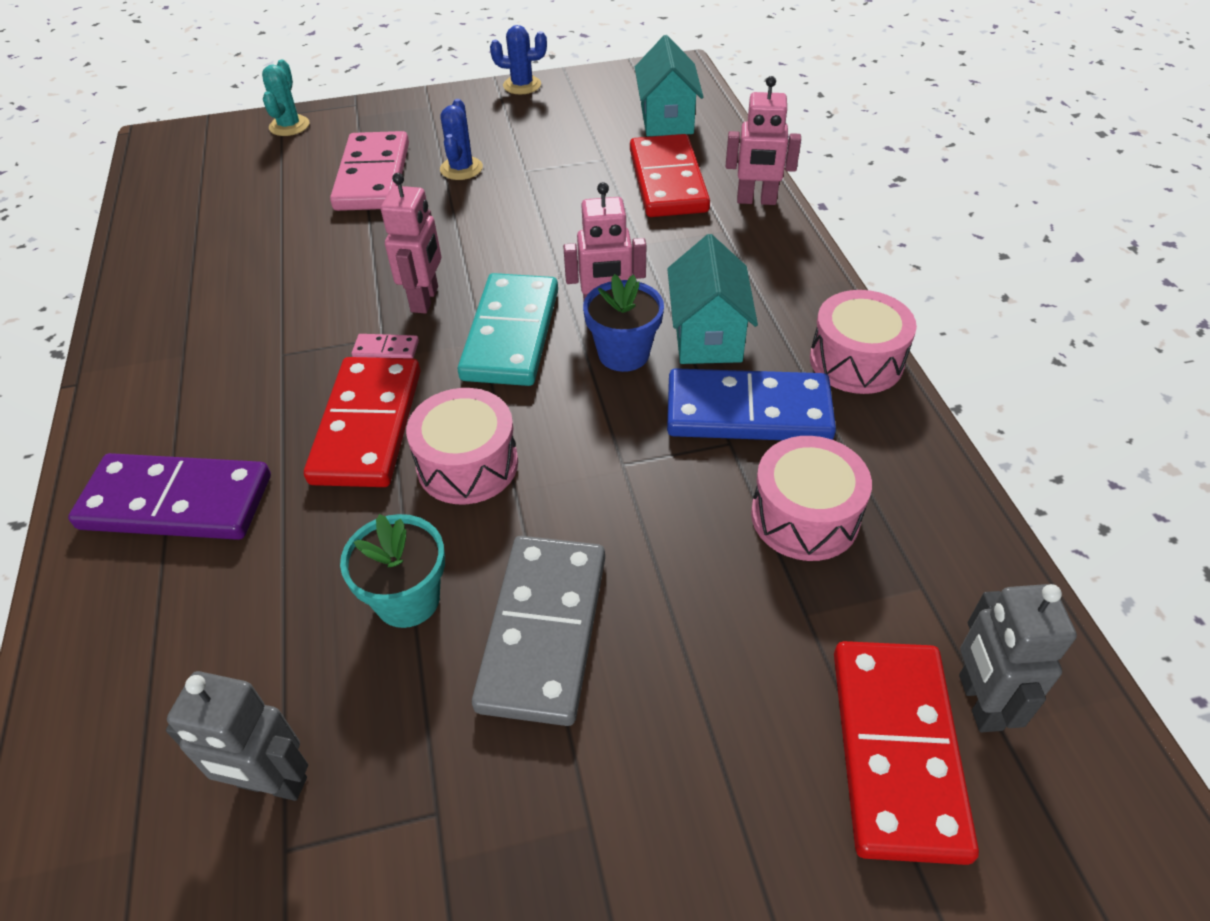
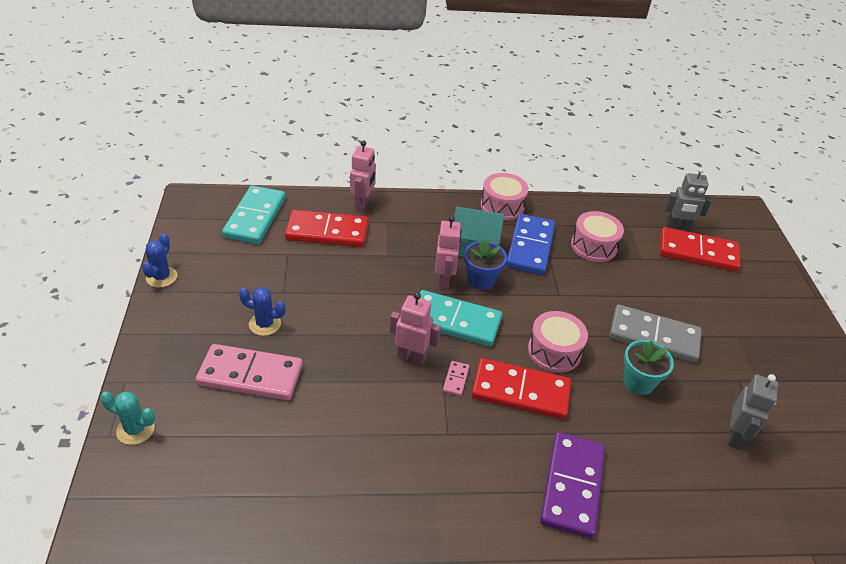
camera: 85 degrees left, 5 degrees down
(667, 119) = (255, 217): turquoise house -> turquoise domino

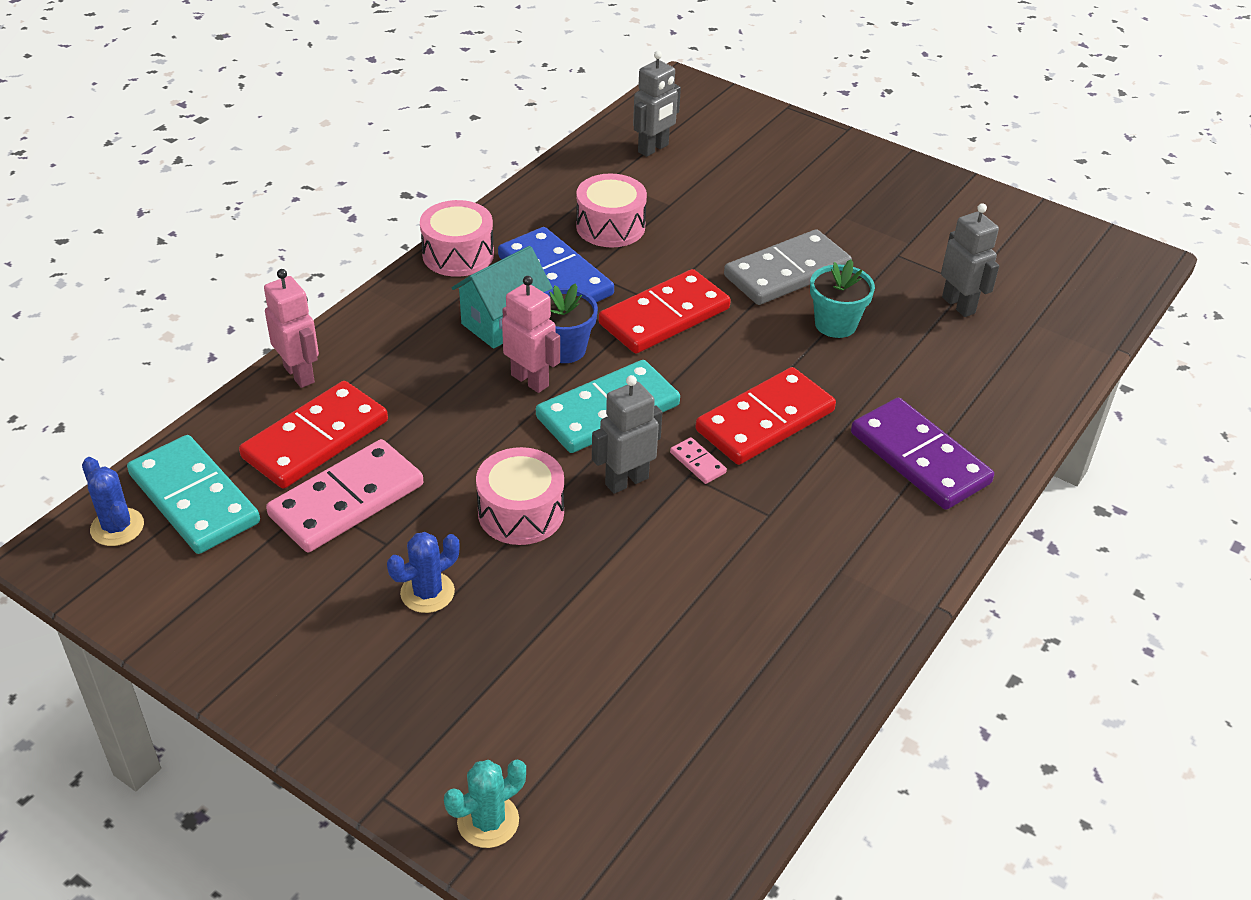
camera: 50 degrees left, 0 degrees up
(161, 277) = (205, 665): blue cactus -> blue cactus (117, 527)
(250, 375) = (506, 651): pink domino -> pink domino (346, 500)
(411, 357) = (626, 481): pink robot -> grey robot
(554, 351) = (734, 359): pink drum -> pink drum (521, 512)
(697, 252) = (705, 160): red domino -> red domino (664, 316)

